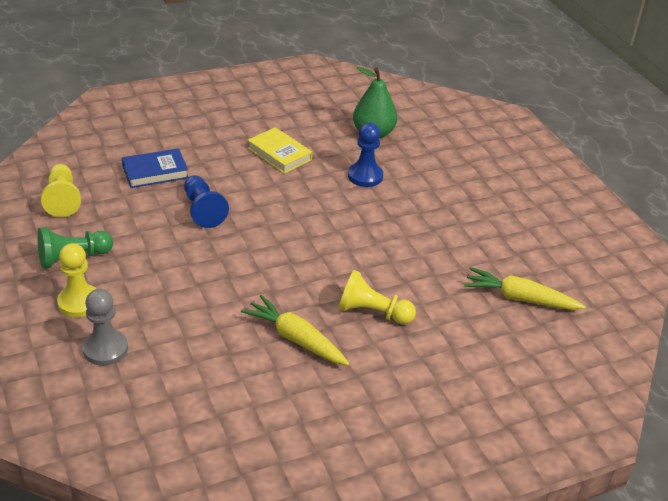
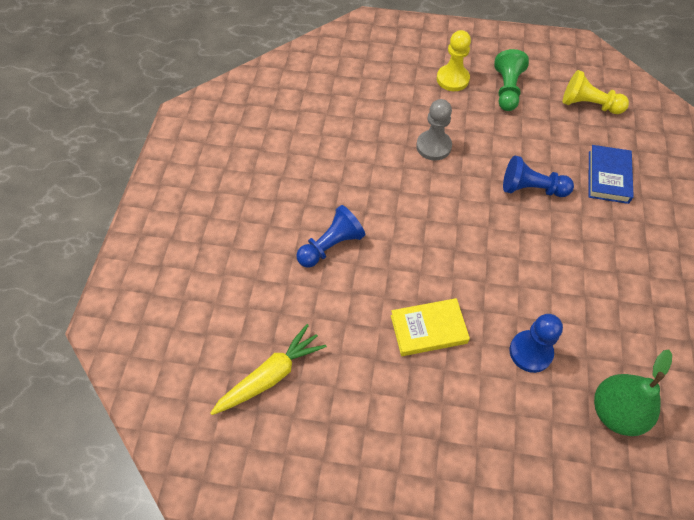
camera: 125 degrees right, 20 degrees up
(105, 349) = (396, 78): grey pawn -> grey pawn (433, 146)
(279, 154) = (604, 291): yellow book -> yellow book (428, 329)
(296, 339) = (336, 181): yellow carrot -> none
(373, 312) = (331, 246): yellow pawn -> blue pawn

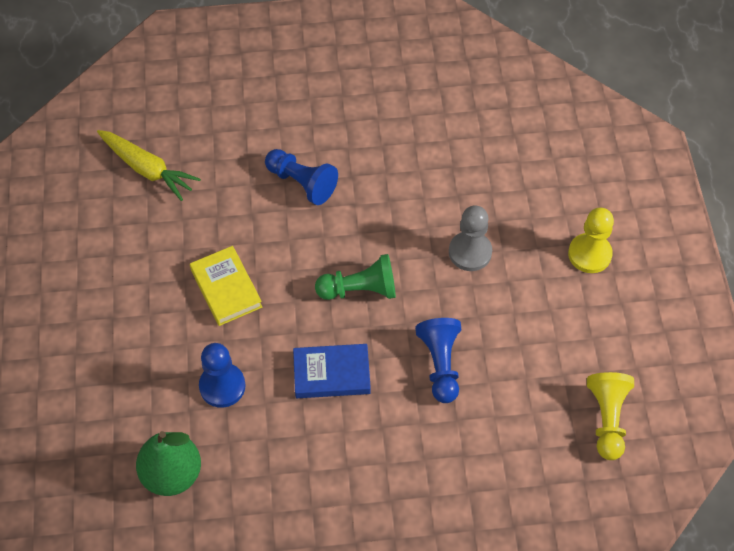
camera: 75 degrees right, 0 degrees up
(507, 90) = (595, 318): green pawn -> green pawn (360, 289)
(608, 177) = (488, 450): blue book -> blue book (331, 374)

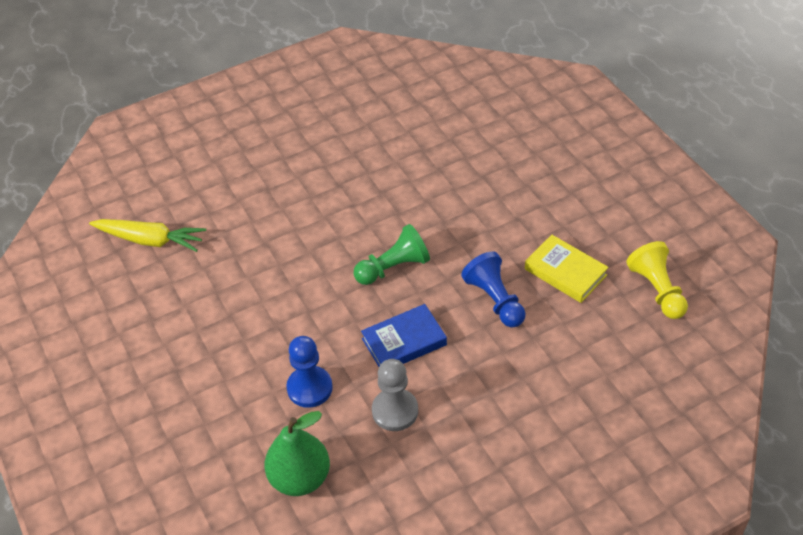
camera: 20 degrees left, 10 degrees down
(226, 288) = (272, 309): yellow book -> yellow book (565, 272)
(302, 183) = (298, 204): blue pawn -> none
(470, 252) = (472, 207): grey pawn -> grey pawn (395, 411)
(589, 254) = (572, 175): yellow pawn -> none

